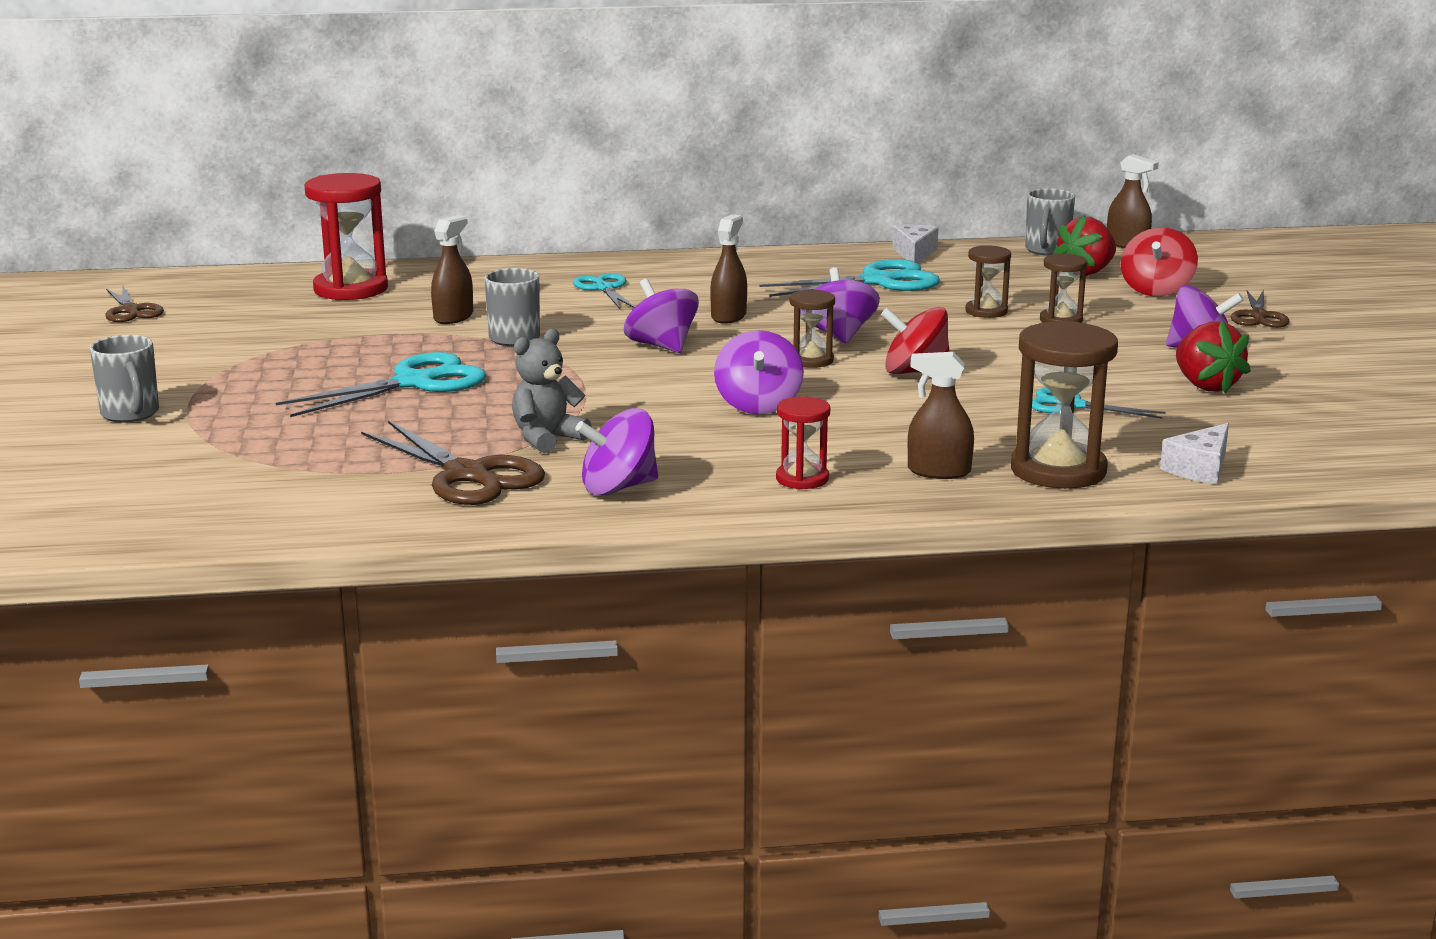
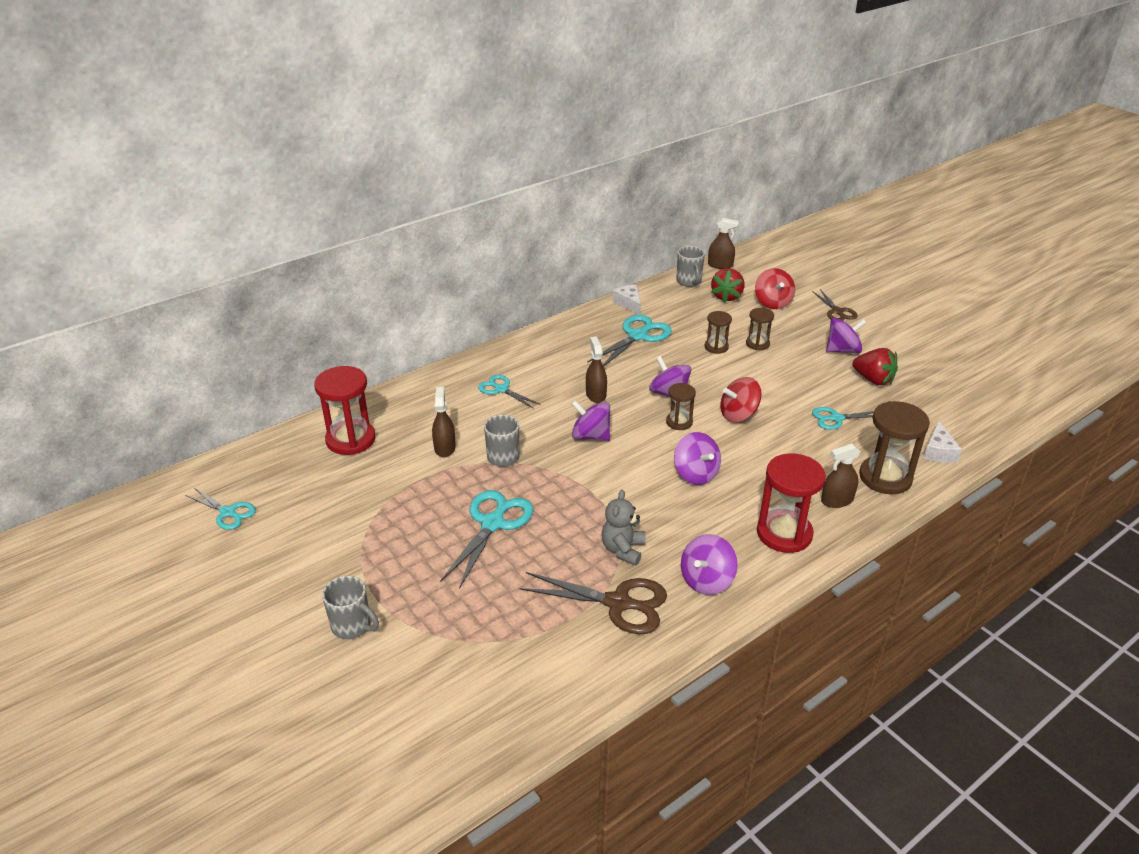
camera: 30 degrees left, 15 degrees up
(131, 311) = (228, 512): brown scissors -> turquoise scissors
(802, 479) = (784, 533): red hourglass -> red hourglass, size x1.82

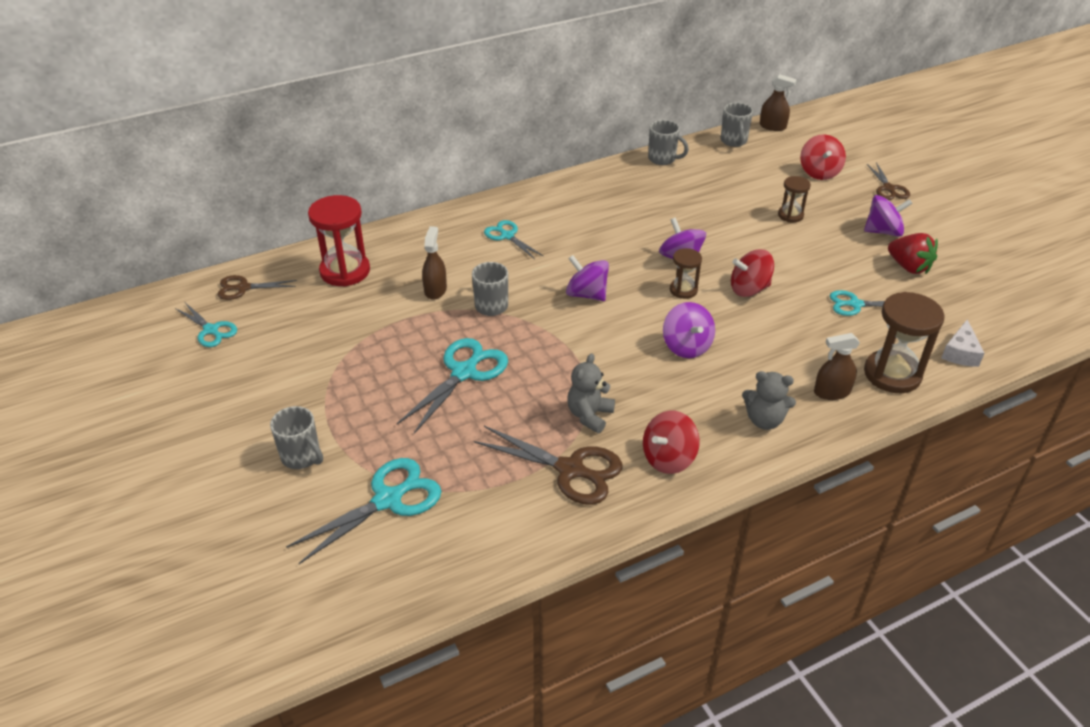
camera: 10 degrees right, 5 degrees up
(251, 467) = (243, 288): none -> brown scissors
(596, 394) = (603, 251): brown spray bottle -> none
(629, 304) = (663, 159): white cheese -> grey mug
(638, 336) = (663, 194): turquoise scissors -> turquoise scissors (388, 499)
(706, 580) = (668, 458): purple spinning top -> red spinning top
(716, 347) = (744, 214): brown hourglass -> none
(726, 296) = (770, 161): red strawberry -> none
(784, 533) = (764, 420): red hourglass -> grey teddy bear

